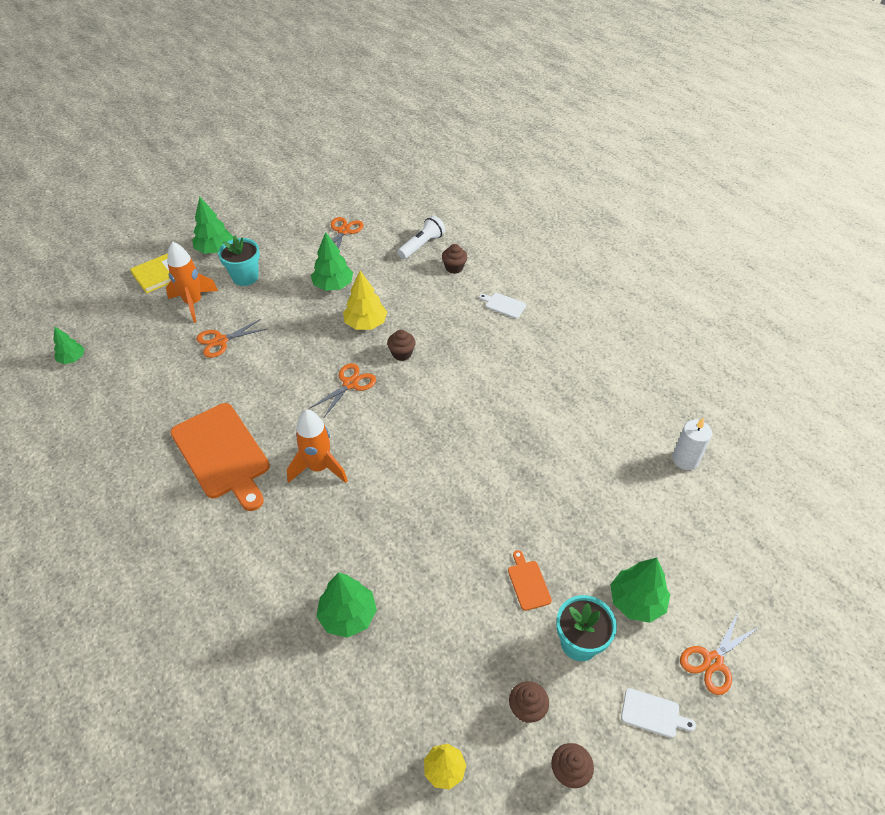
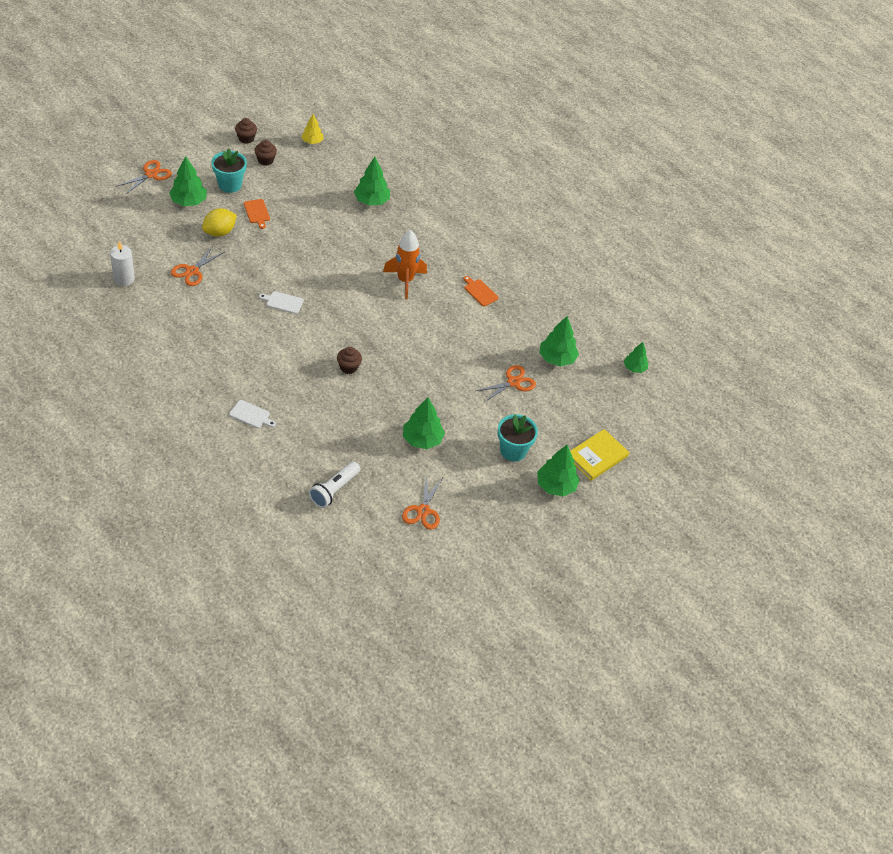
camera: 170 degrees right, 0 degrees up
(159, 368) = (557, 358): none -> green tree
(194, 303) = (552, 421): orange rocket -> none
(222, 453) = (480, 292): orange cutting board -> orange cutting board, size x0.42
(350, 384) = (391, 342): orange scissors -> orange scissors (192, 271)
(366, 323) = (384, 397): yellow tree -> none
(454, 268) = (299, 460): brown cupcake -> none
(577, 542) = (219, 232): none -> yellow lemon
(653, 713) = (194, 156): white cutting board -> white cutting board (283, 302)

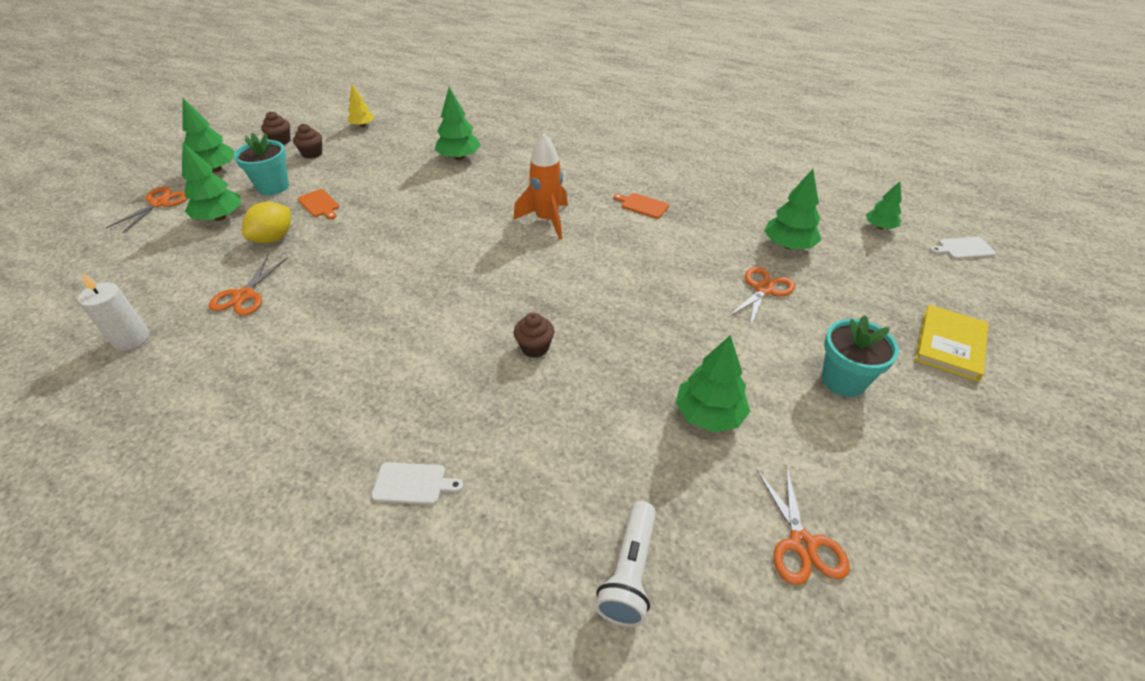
camera: 15 degrees left, 5 degrees down
(283, 302) = (396, 293): white cutting board -> white cutting board (963, 248)
(556, 486) = (945, 409): green tree -> green tree (216, 169)

